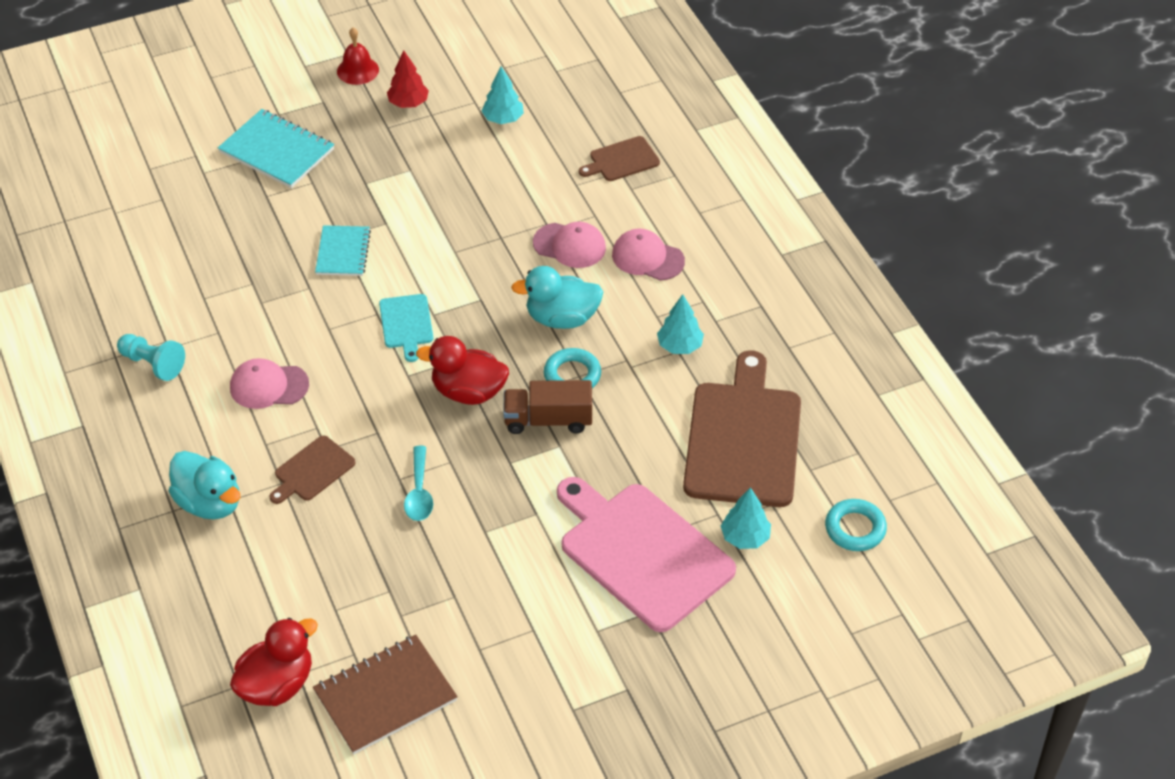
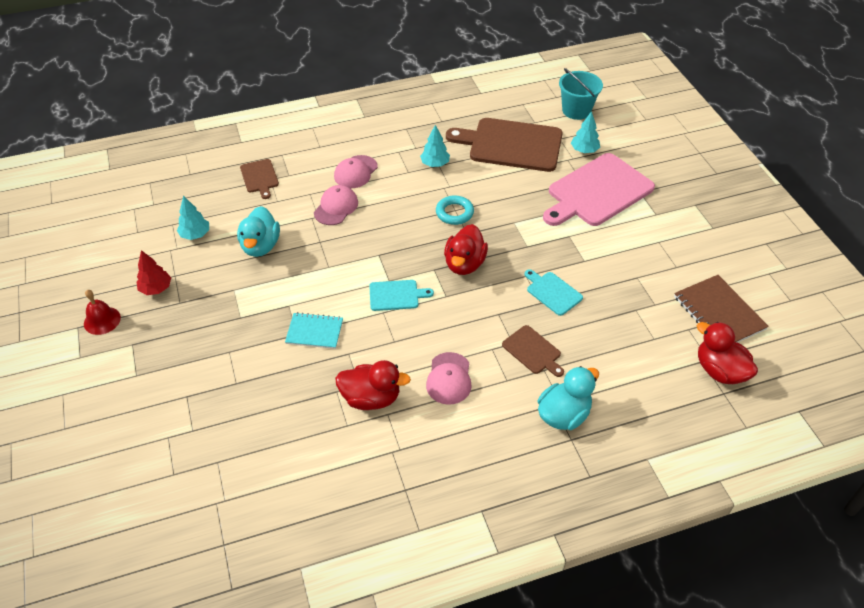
camera: 85 degrees left, 0 degrees up
(153, 364) = (417, 460): turquoise pawn -> none
(241, 315) = (371, 398): none -> red duck
(277, 151) = (183, 376): turquoise notebook -> none
(419, 492) = (552, 292): turquoise spoon -> turquoise cutting board
(548, 420) = (492, 226): brown truck -> none
(562, 318) = (403, 215): turquoise duck -> turquoise duck (260, 246)
(855, 528) = (576, 110): turquoise ring -> turquoise bucket

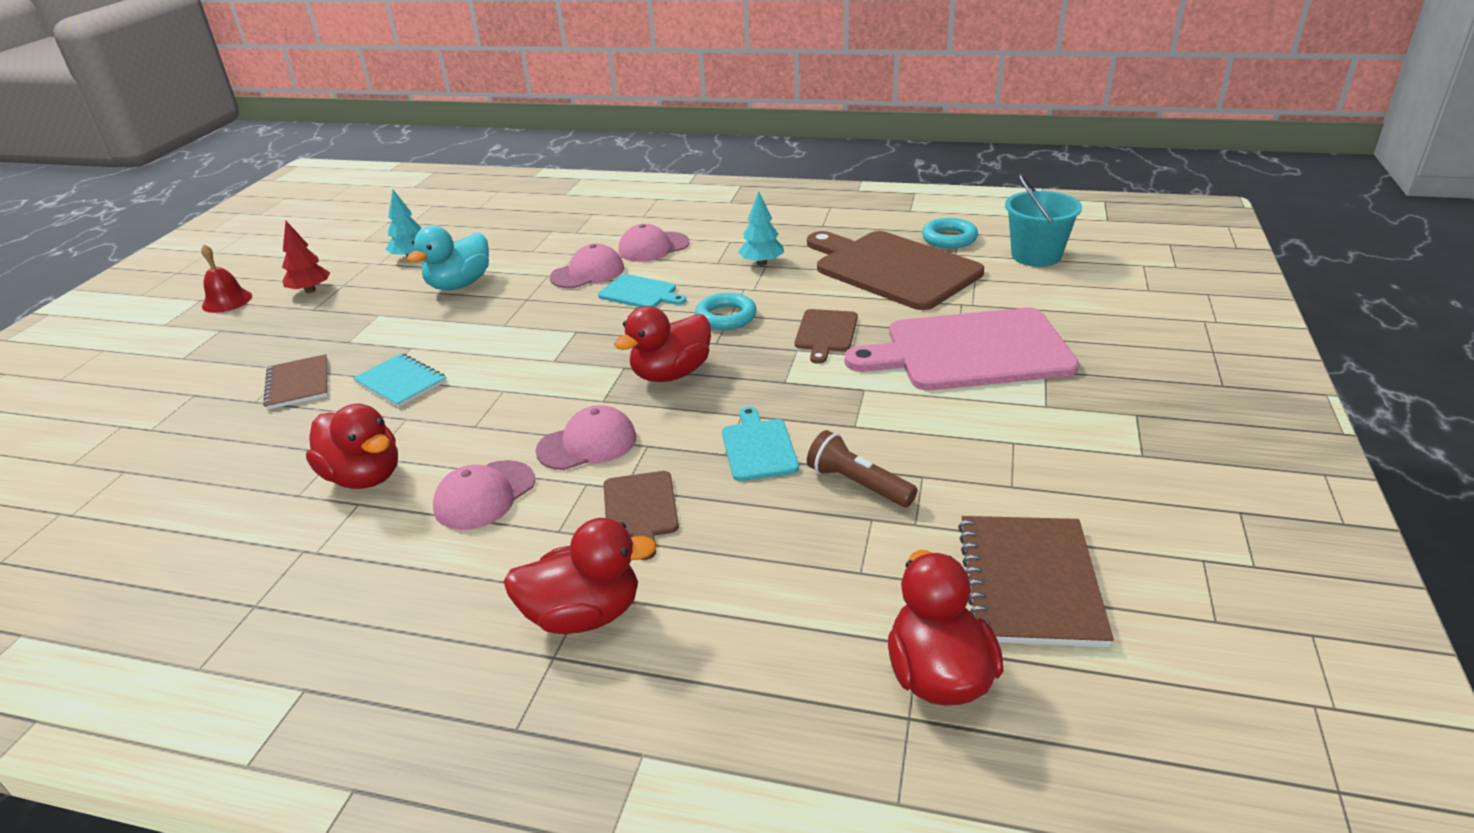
camera: 35 degrees right, 15 degrees down
(249, 360) = (298, 384): none -> brown notebook
(259, 177) = (542, 227): brown cutting board -> brown cutting board (825, 333)
(396, 295) = (542, 378): turquoise cutting board -> turquoise cutting board (640, 293)
(467, 326) = (587, 444): none -> pink cap
(521, 110) = (949, 238): none -> turquoise ring
(563, 414) = (584, 615): turquoise duck -> red duck
(584, 150) = (1000, 300): turquoise tree -> none
(614, 294) = (858, 484): none -> brown flashlight

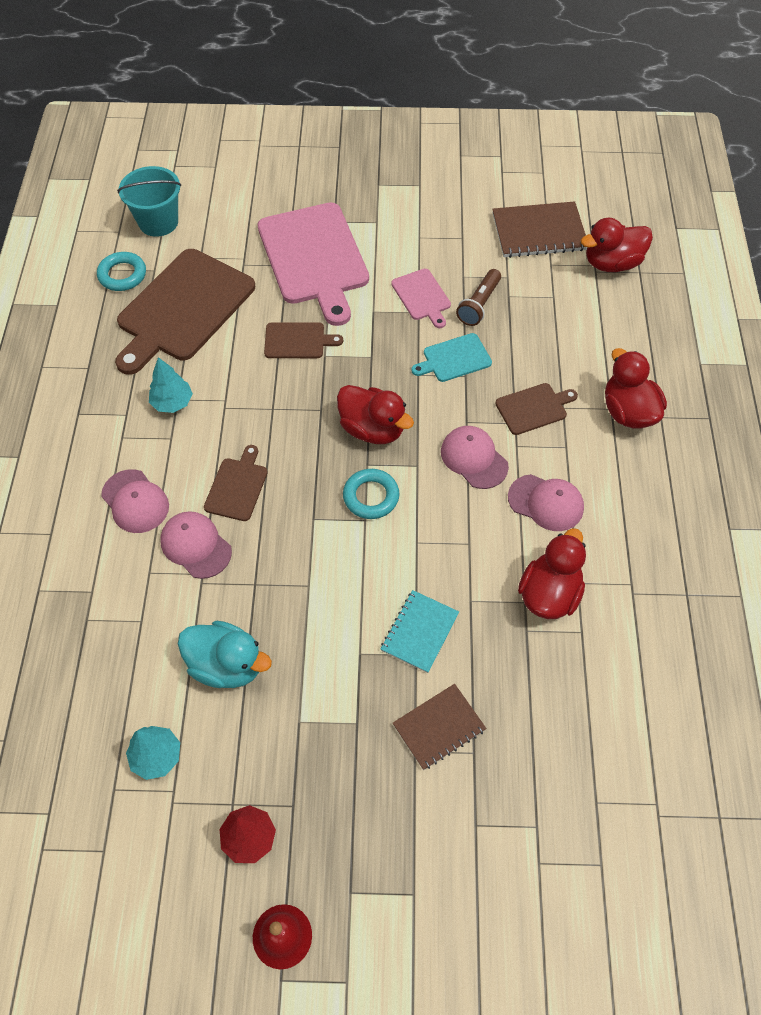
camera: 105 degrees left, 25 degrees up
(640, 293) = (237, 486): turquoise cutting board -> brown cutting board
(726, 317) = (277, 411): turquoise ring -> turquoise ring (371, 496)
(884, 432) = (422, 297): none -> pink cutting board

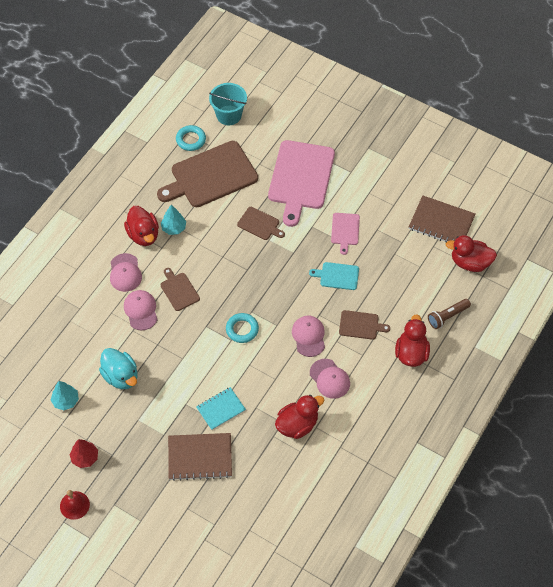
camera: 30 degrees right, 0 degrees up
(237, 486) = (179, 290): brown cutting board -> brown cutting board turned 75 degrees counterclockwise
(372, 429) = (267, 294): red duck -> red duck (143, 235)
(439, 727) = (200, 457): brown notebook -> brown notebook, size x1.52
(479, 305) = (373, 251): brown flashlight -> brown flashlight (447, 316)

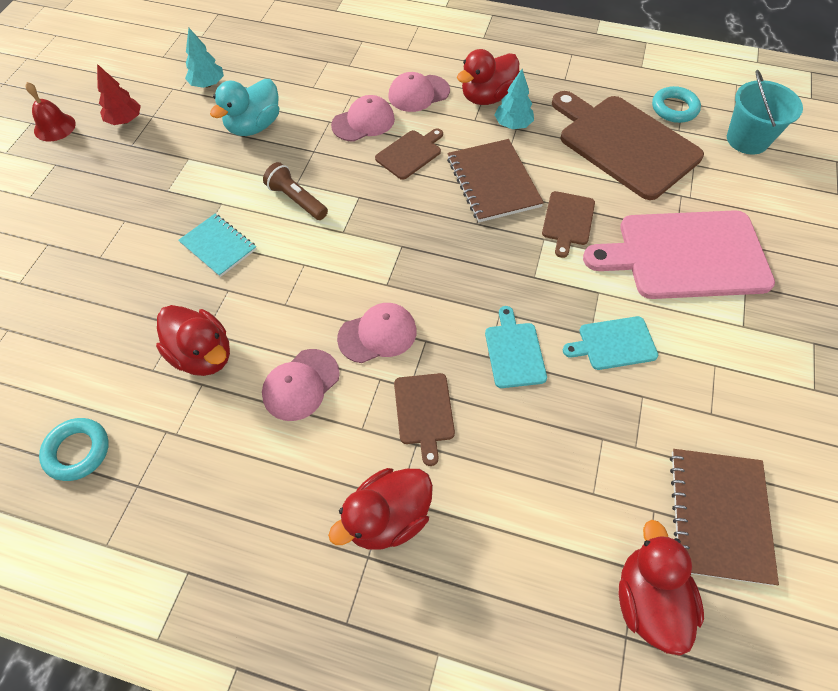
camera: 75 degrees right, 0 degrees up
(200, 457) = (133, 239): brown notebook -> brown notebook (493, 182)
(242, 329) = (365, 241): turquoise ring -> turquoise ring (77, 451)
(345, 231) = (614, 343): pink cutting board -> turquoise cutting board
(411, 353) = (387, 518): red duck -> red duck turned 150 degrees clockwise
(447, 316) = (495, 576): brown flashlight -> brown flashlight (296, 200)

